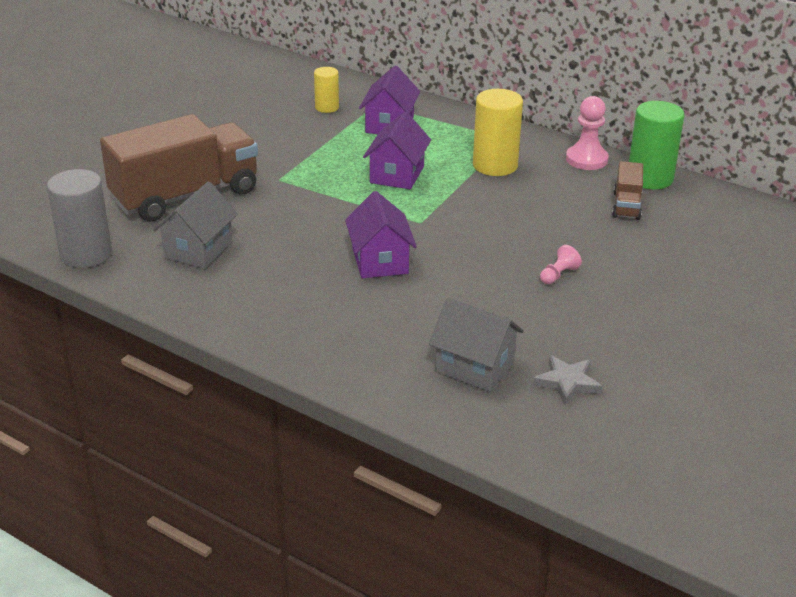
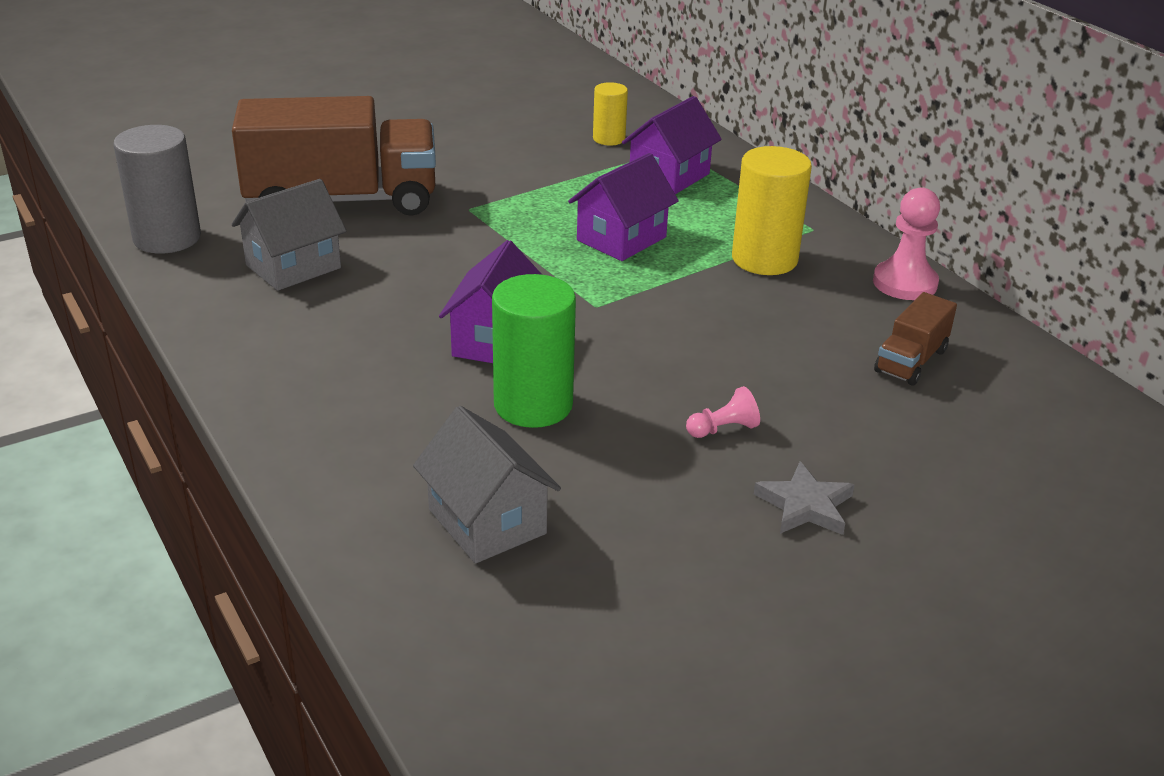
camera: 25 degrees right, 0 degrees up
(567, 382) = (598, 588): grey star -> grey star (805, 505)
(650, 178) = (980, 332): green cylinder -> green cylinder (533, 405)

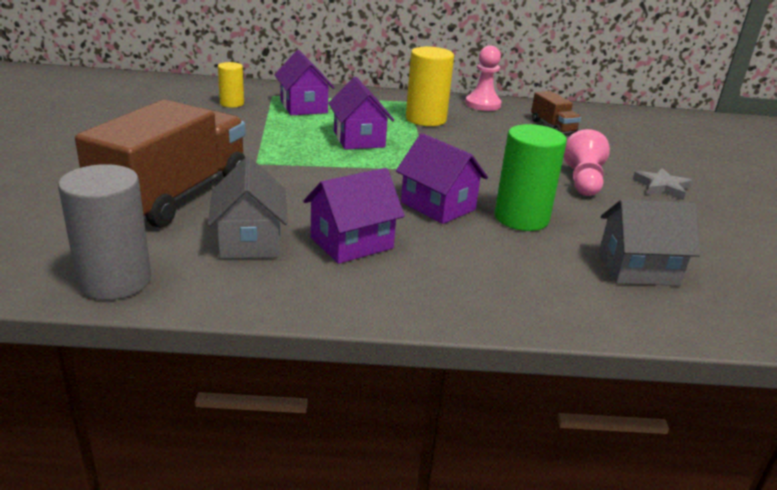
camera: 60 degrees left, 5 degrees down
(346, 317) = (351, 243): none -> purple house
(723, 429) = (583, 181): pink pawn -> pink pawn, size x1.78

